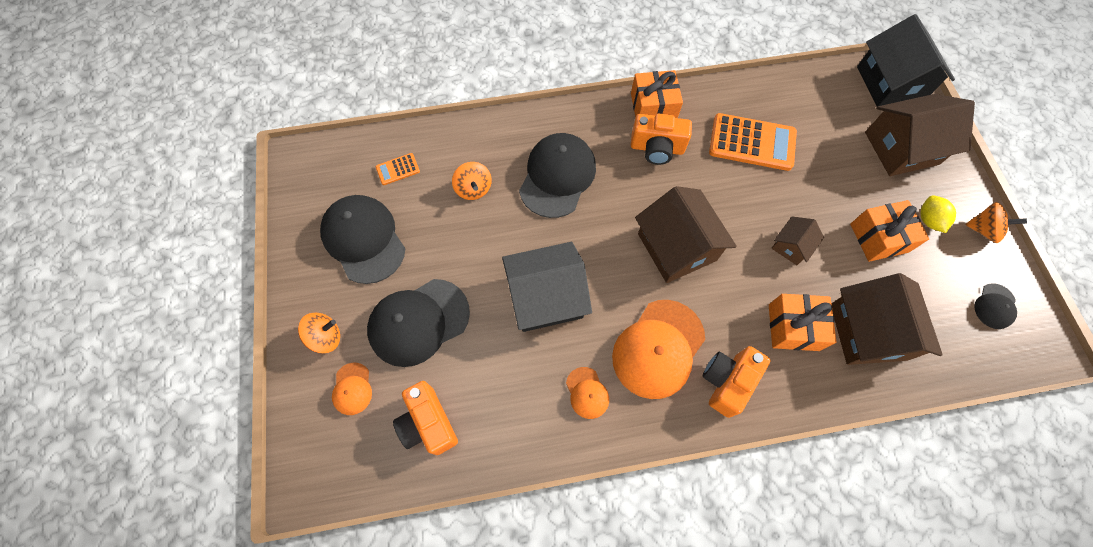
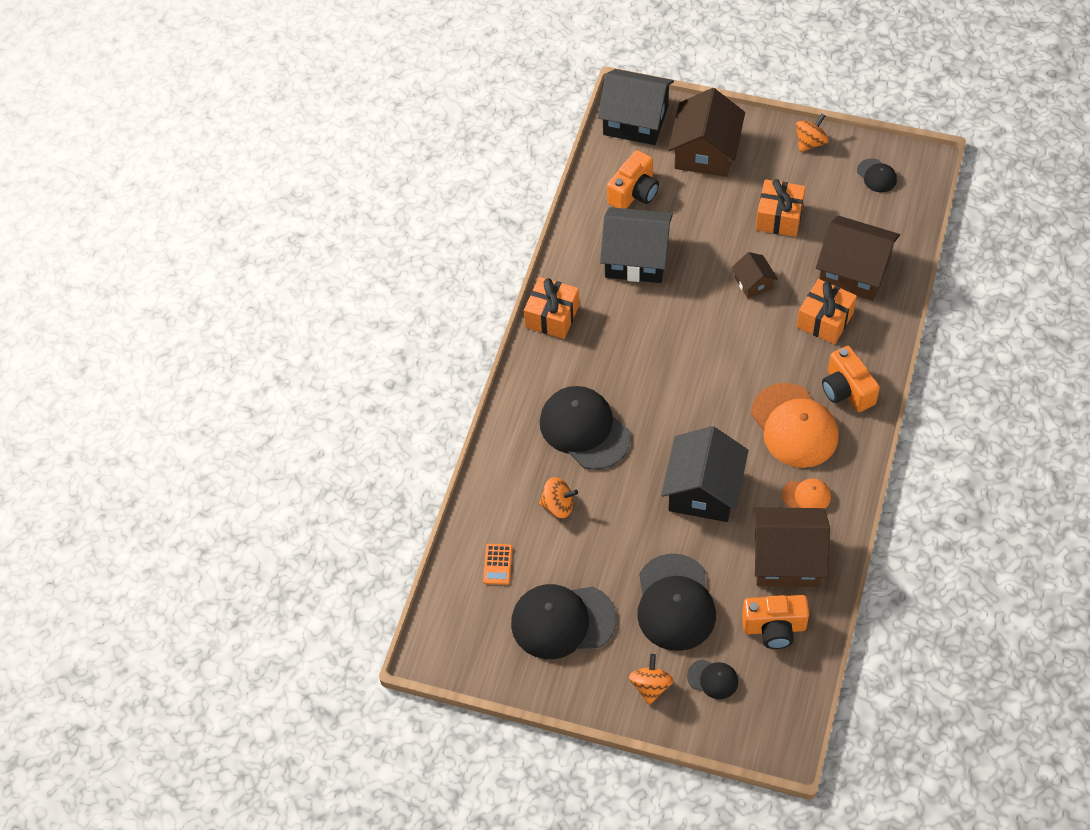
camera: 60 degrees left, 10 degrees down
(352, 389) = (713, 679): orange cap -> black cap
(657, 148) = (599, 335): orange camera -> orange camera (634, 193)
(676, 247) = (708, 368): brown house -> brown house (787, 559)
(752, 142) = (636, 258): orange calculator -> black house
(928, 220) = (782, 174): yellow lemon -> none

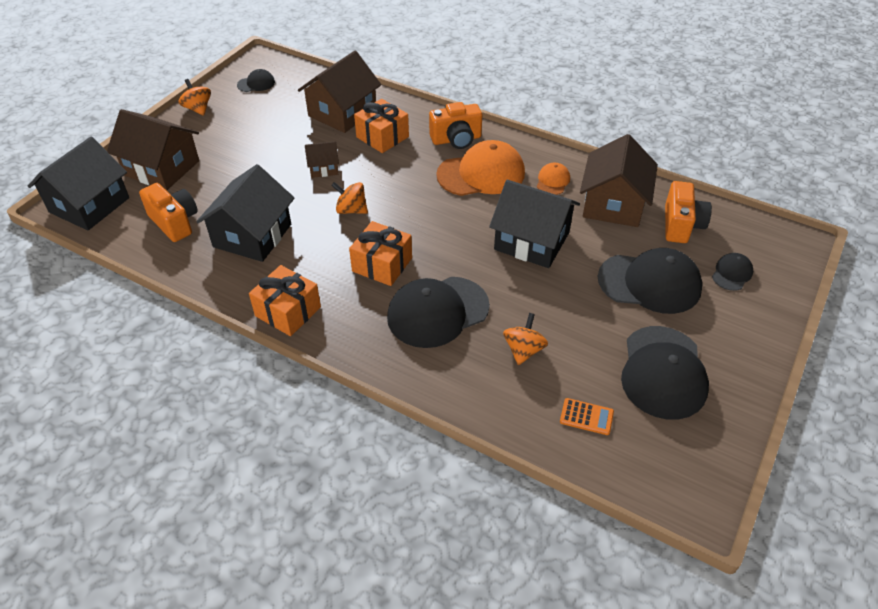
camera: 80 degrees left, 10 degrees down
(650, 686) = (739, 318): orange spinning top -> orange spinning top (351, 210)
(779, 217) = (263, 140): orange gift -> orange gift (382, 264)

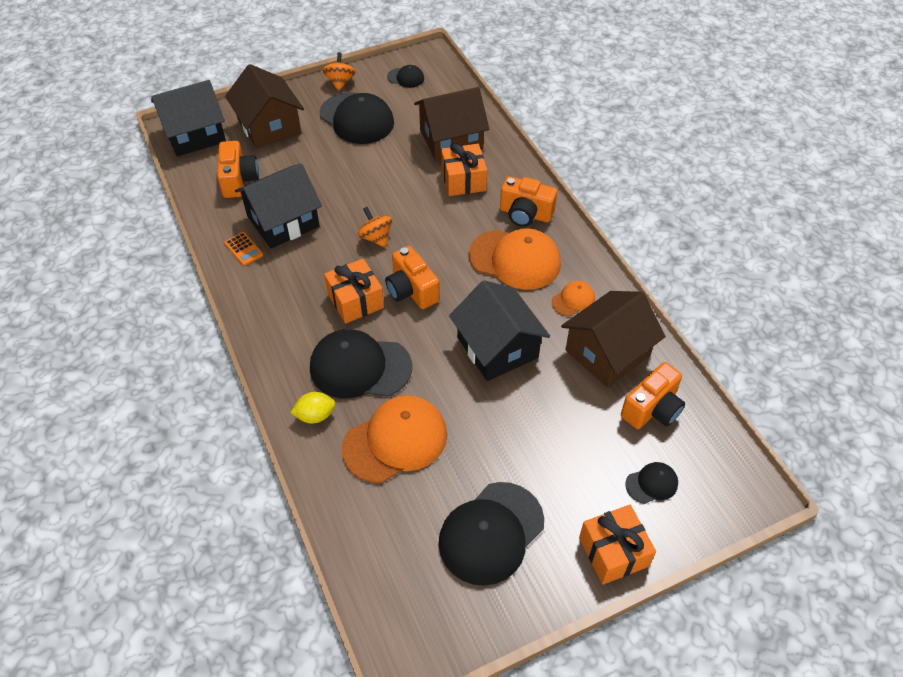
camera: 35 degrees right, 5 degrees up
(288, 311) = (252, 302): orange gift -> orange gift (613, 552)
(323, 168) = (389, 187): brown house -> none
(422, 234) = (411, 290): none -> orange camera
(437, 369) = (315, 415): none -> yellow lemon
(523, 350) = (395, 441): orange spinning top -> orange cap
(586, 417) = (389, 528): orange calculator -> orange calculator (244, 249)
(649, 283) = (563, 447): black cap -> black cap (357, 118)

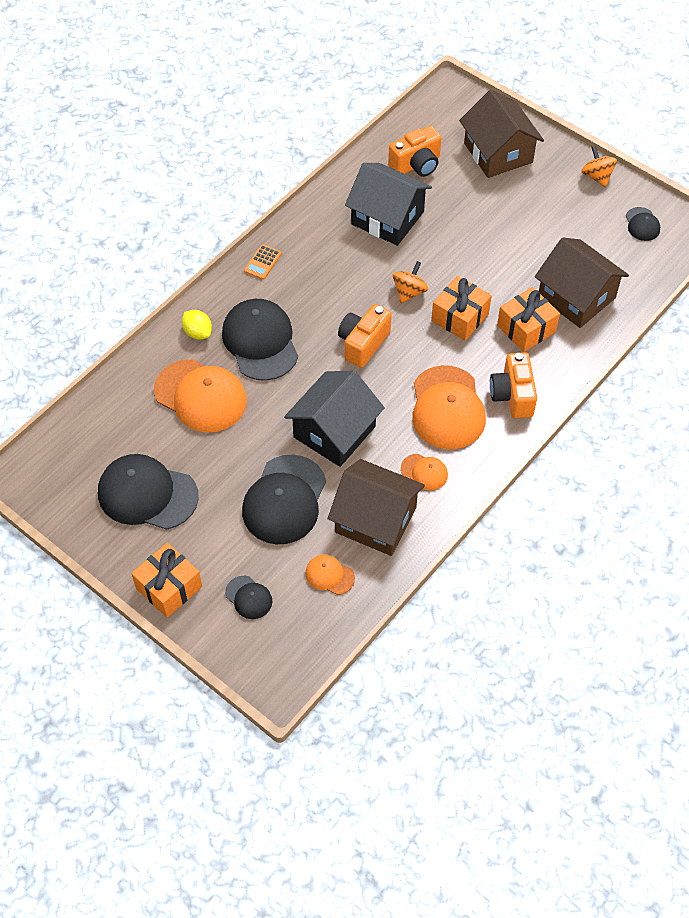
camera: 65 degrees right, 5 degrees up
(194, 134) = (451, 107): black house -> none
(244, 249) = (340, 206): orange calculator -> orange calculator (262, 262)
(269, 126) = (498, 153): brown house -> brown house turned 60 degrees counterclockwise
(340, 82) = (597, 176): orange spinning top -> orange spinning top turned 90 degrees counterclockwise
(355, 301) = (328, 308): orange gift -> orange gift (460, 317)
(357, 118) = (554, 211): black cap -> black cap (284, 500)
(652, 409) = (329, 575): orange camera -> orange cap

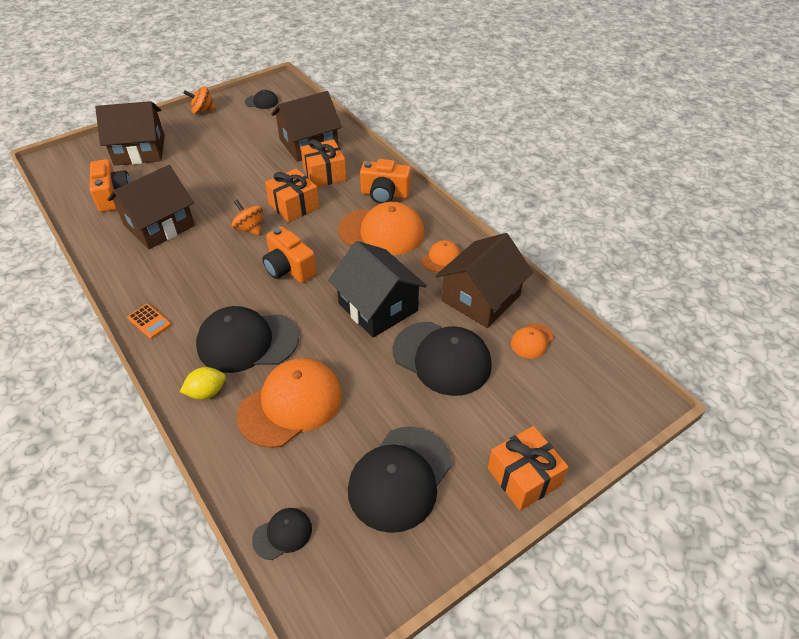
camera: 75 degrees left, 10 degrees down
(248, 597) = (546, 407): black cap -> black cap (282, 534)
(387, 218) = (159, 225): black house -> brown house

